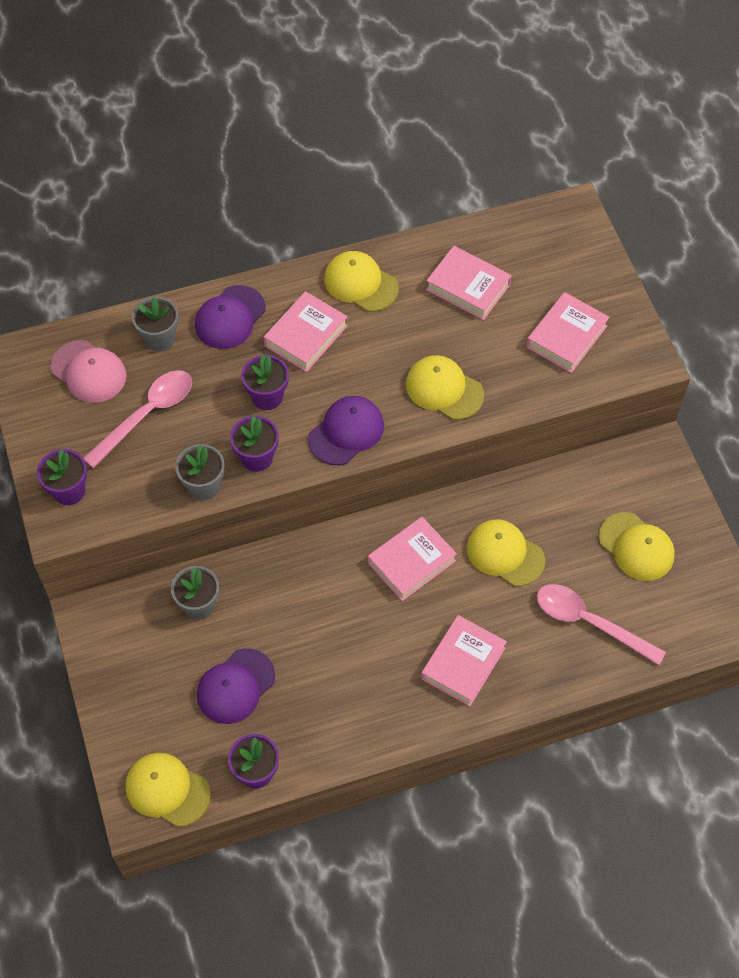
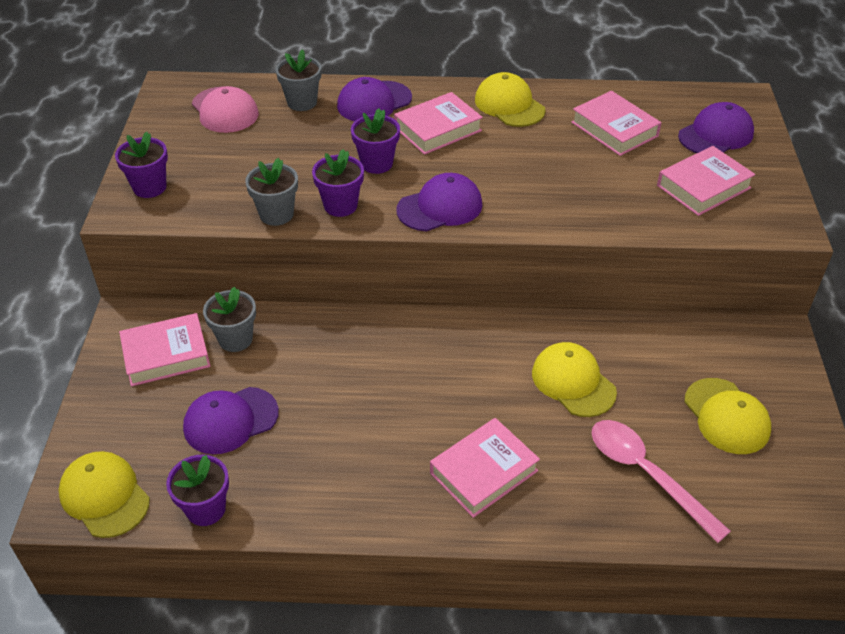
camera: 20 degrees right, 15 degrees down
(147, 415) = (256, 151): pink spoon -> none
(411, 562) = (469, 362): pink book -> pink book (166, 355)
(444, 389) = (556, 198): yellow cap -> none
(560, 267) = (716, 135): none -> purple cap

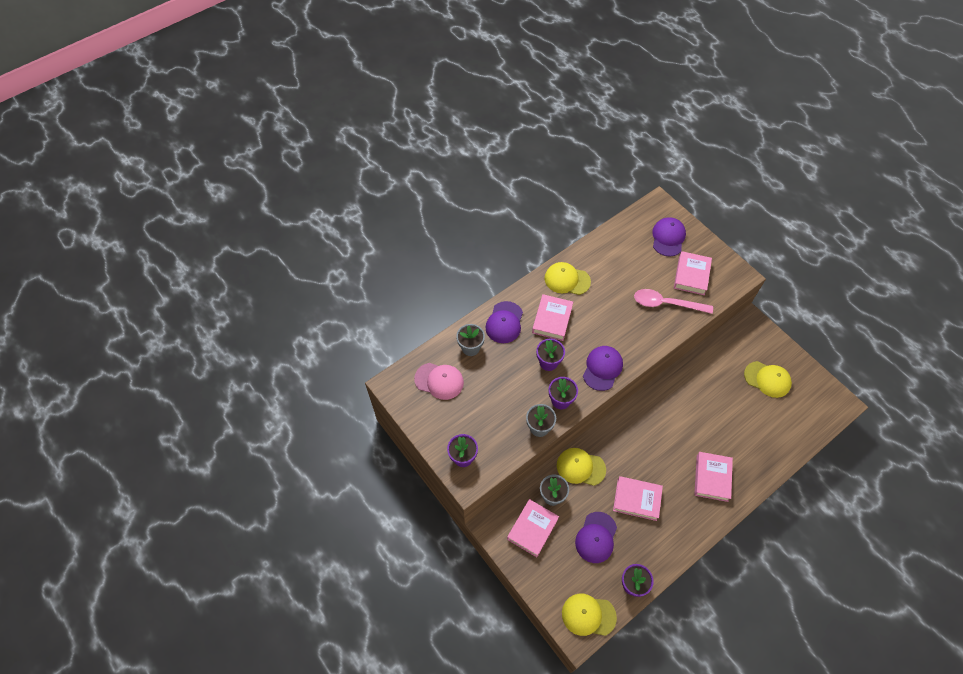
camera: 40 degrees left, 15 degrees up
(573, 382) = (702, 407): yellow cap -> yellow cap (580, 467)
(614, 129) = (625, 264): pink book -> pink book (636, 499)
(646, 474) = (765, 430): pink spoon -> pink spoon (666, 303)

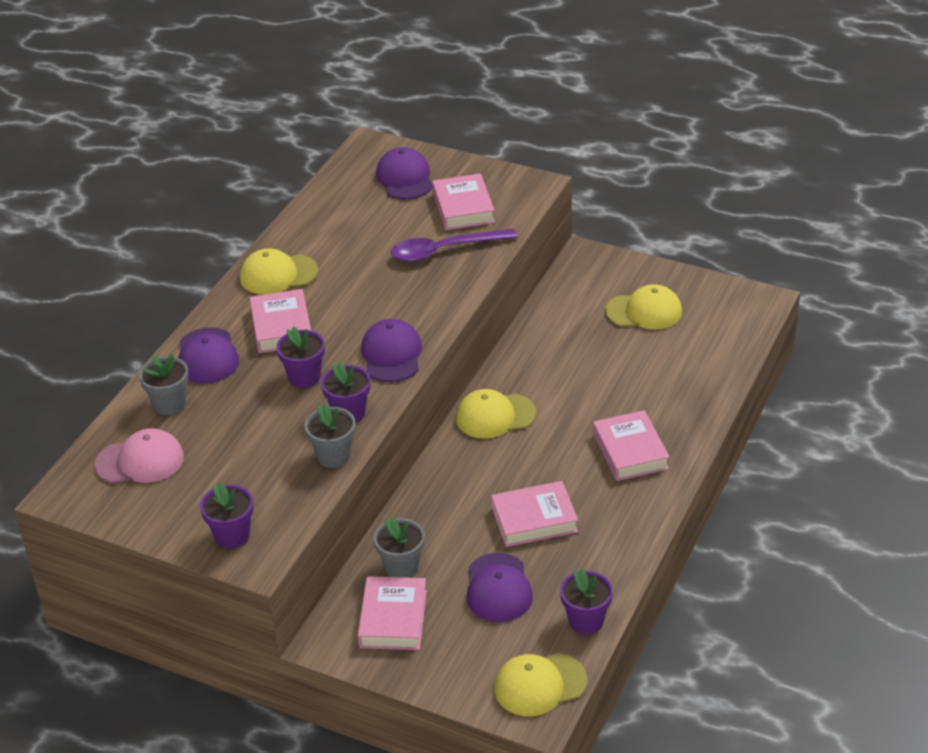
camera: 25 degrees left, 20 degrees down
(580, 467) = (426, 515): yellow cap -> yellow cap (495, 416)
(666, 303) = (444, 250): pink spoon -> purple spoon

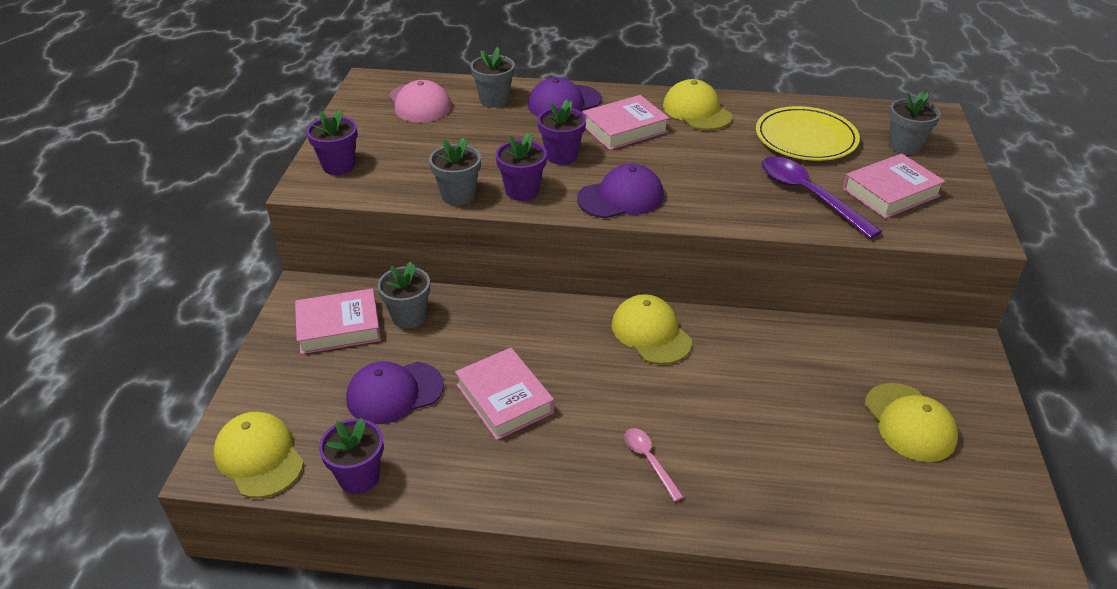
camera: 70 degrees right, 0 degrees up
(362, 225) = (805, 138): none -> yellow plate
(405, 178) = (904, 146): purple cap -> grey flower pot
(630, 451) = (649, 461): pink book -> pink spoon

